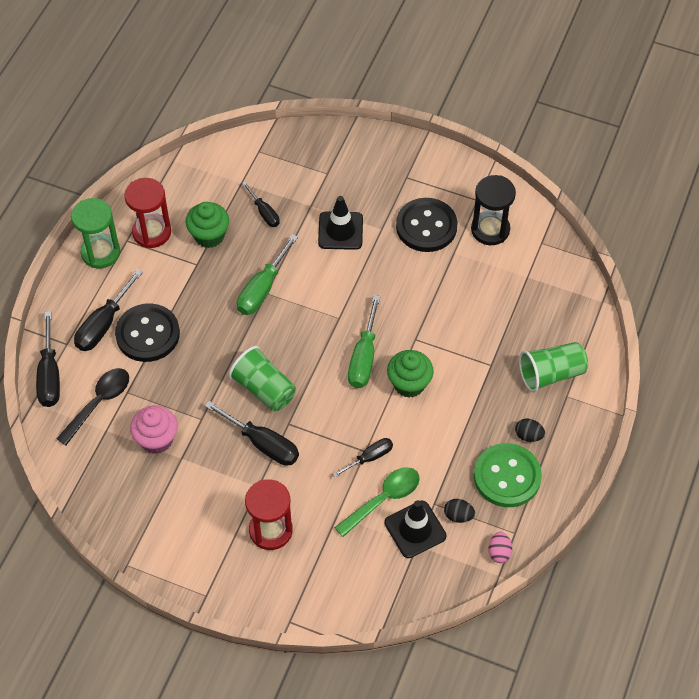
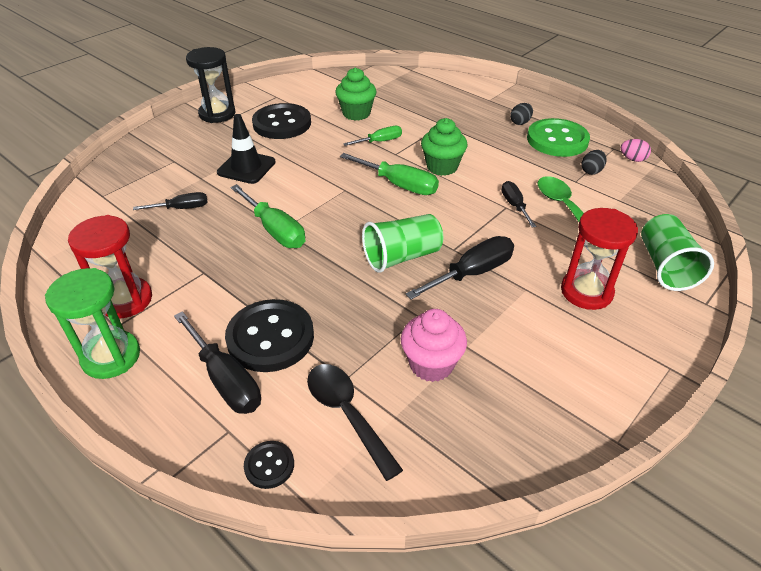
camera: 70 degrees left, 15 degrees down
(50, 375) = (269, 465): black screwdriver -> black button
(209, 236) = (174, 253): green cupcake -> green cupcake (356, 113)
(415, 529) = (602, 197): black traffic cone -> none
(431, 319) = (380, 141): none -> green screwdriver
(490, 230) = (310, 97): black hourglass -> black hourglass (217, 114)
(551, 374) = (466, 101): green cup -> green cup (665, 266)

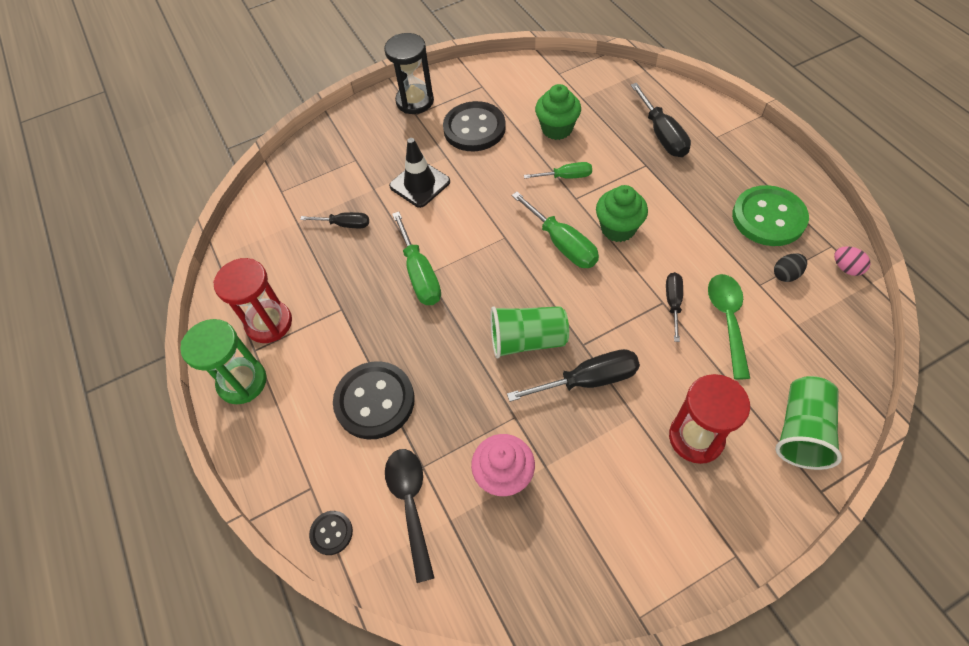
camera: 25 degrees right, 15 degrees up
(225, 380) = (324, 435): black screwdriver -> black screwdriver (662, 135)
(520, 122) = (737, 181): black egg -> none

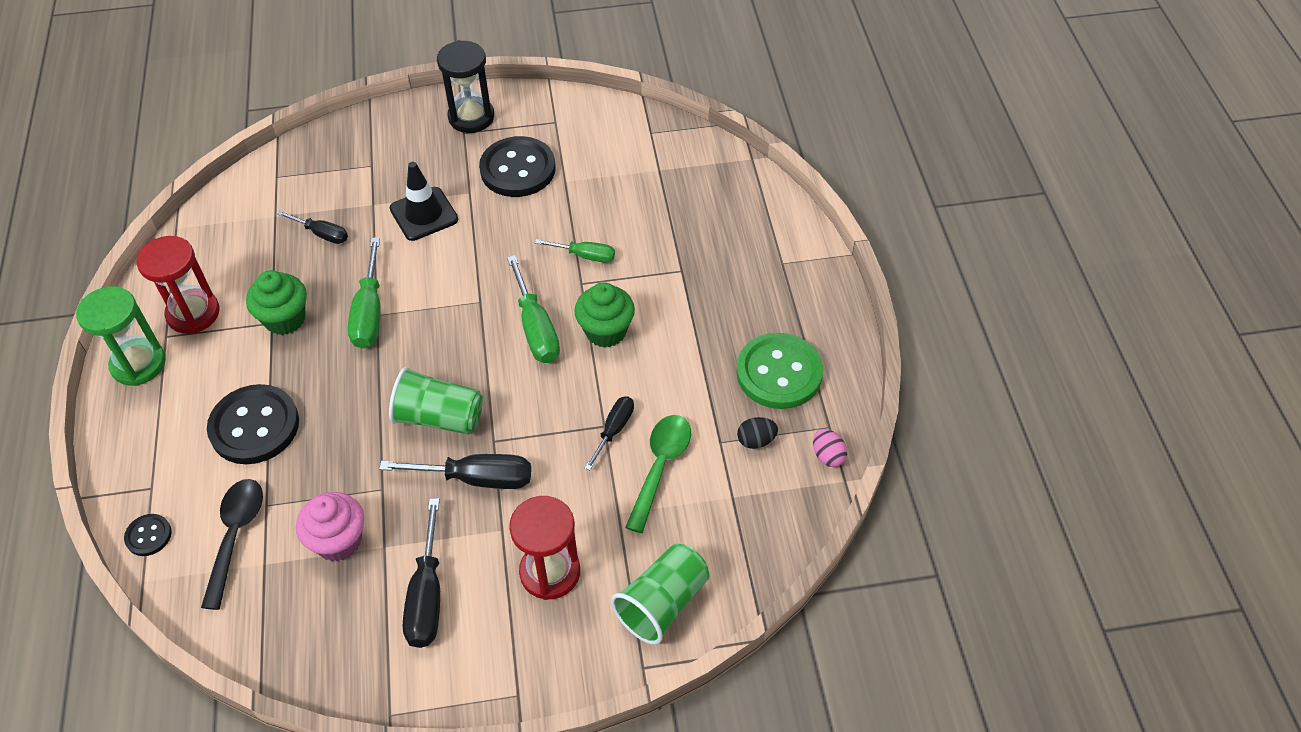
camera: 15 degrees right, 5 degrees down
(557, 129) = (608, 198): green cupcake -> green cupcake (285, 319)
(662, 135) = (721, 241): black screwdriver -> black screwdriver (427, 596)

